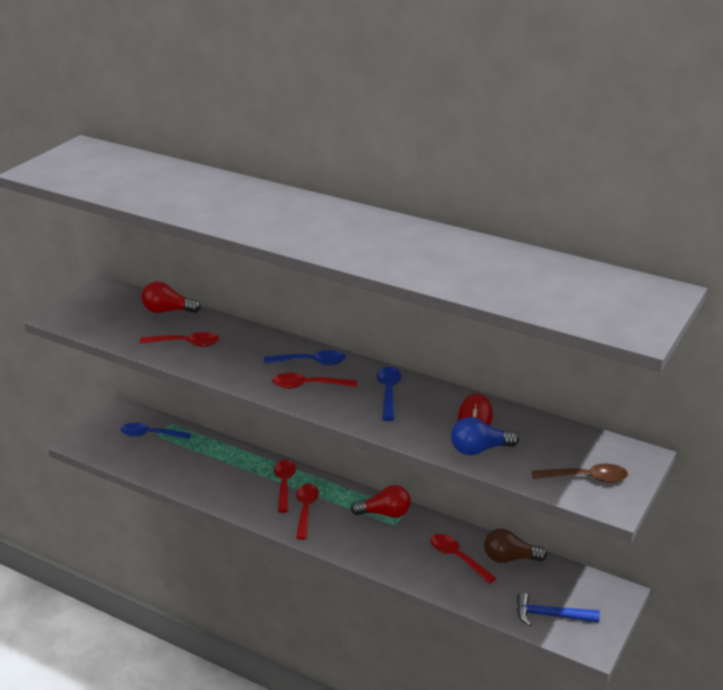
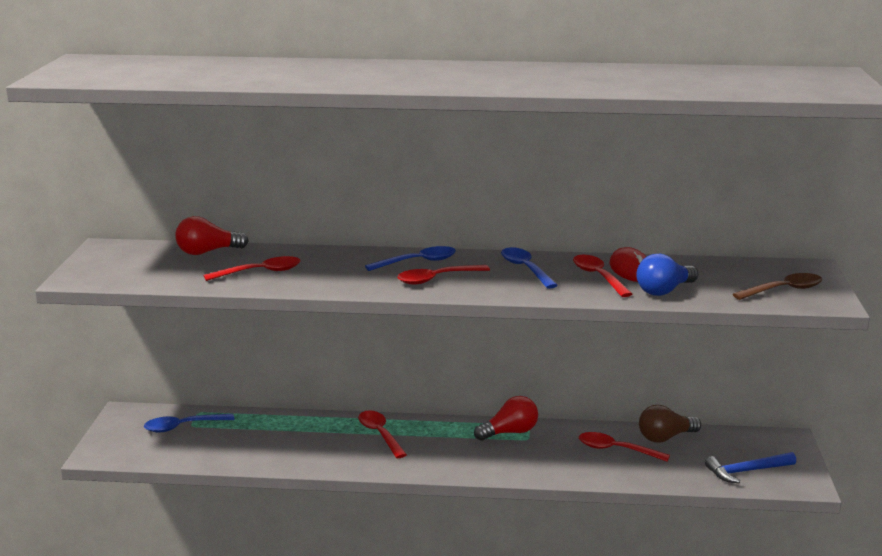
camera: 25 degrees left, 10 degrees down
(306, 509) = (423, 449): red spoon -> red spoon (598, 277)

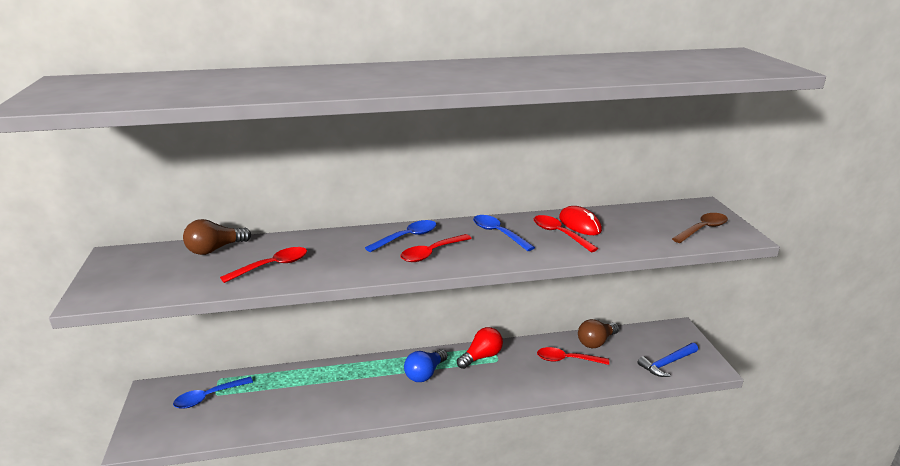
camera: 15 degrees left, 5 degrees up
(207, 252) = (215, 249): red light bulb -> brown light bulb
(380, 434) = (380, 376): red spoon -> none
(664, 291) = (618, 241): blue light bulb -> blue light bulb (425, 374)

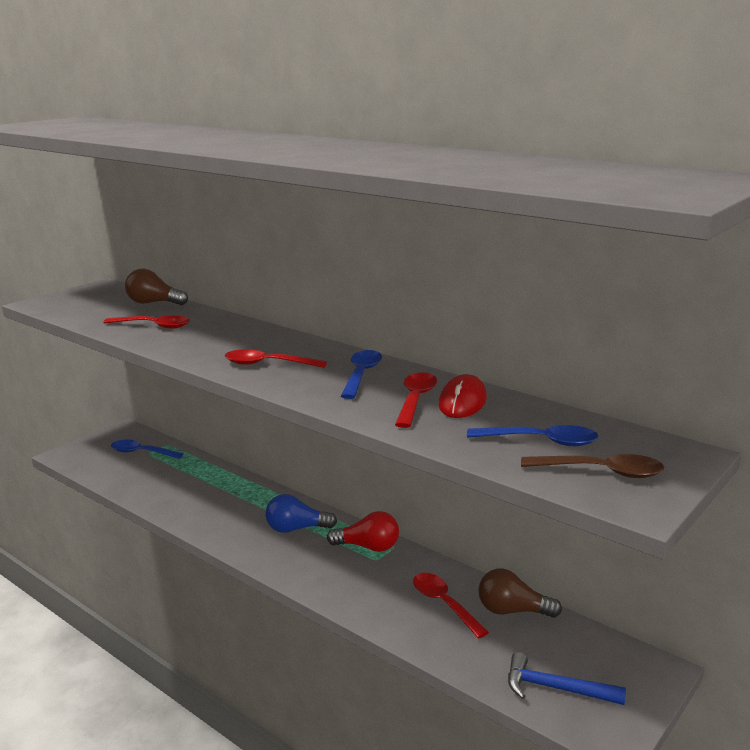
camera: 50 degrees right, 5 degrees down
(407, 237) = (283, 346): blue spoon -> blue spoon (541, 441)

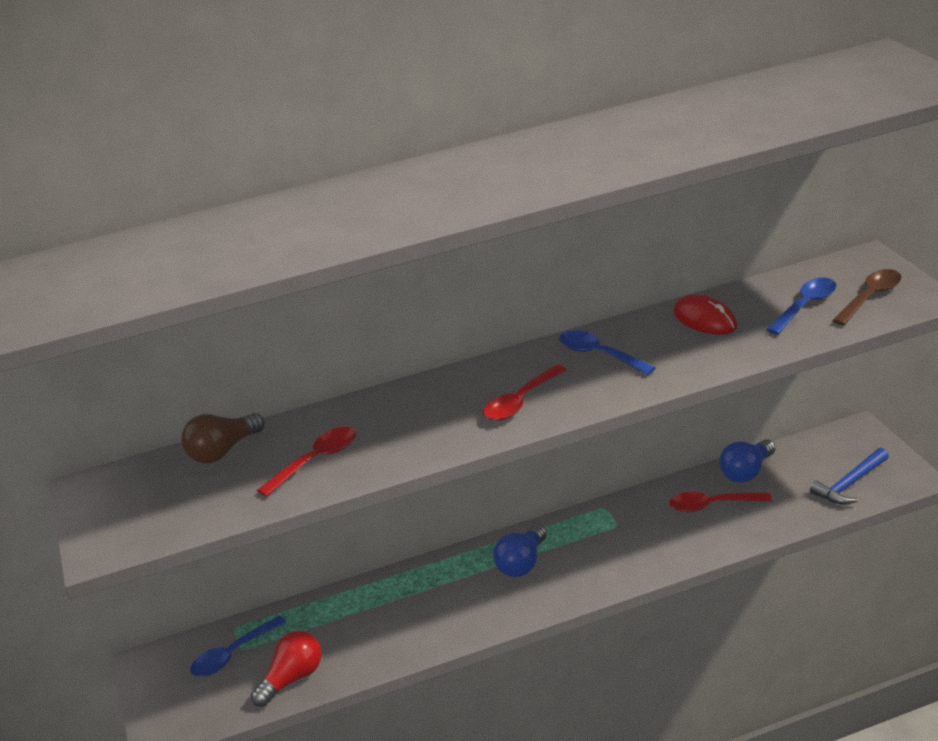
camera: 55 degrees left, 10 degrees up
(368, 547) = (593, 524): red light bulb -> red light bulb (292, 679)
(415, 400) = (681, 340): red spoon -> none
(512, 611) = (747, 472): brown light bulb -> blue light bulb

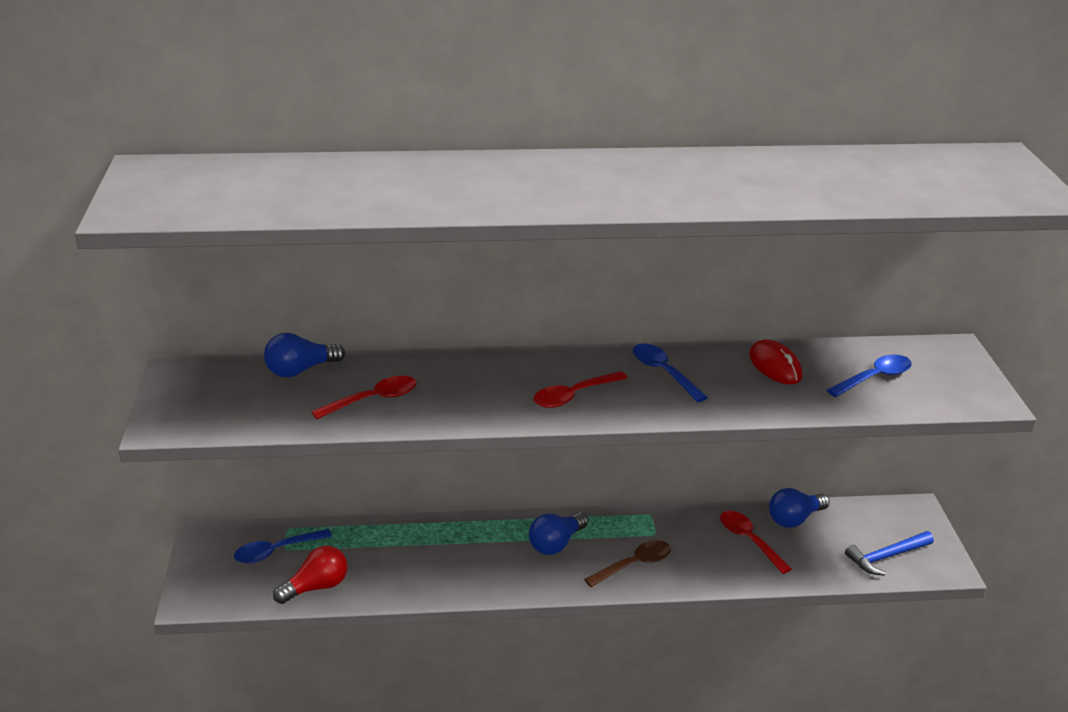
camera: 10 degrees right, 0 degrees up
(223, 451) = (300, 370): brown light bulb -> blue light bulb
(712, 505) = (749, 540): red spoon -> red spoon turned 45 degrees clockwise
(870, 297) = (940, 386): brown spoon -> brown spoon (634, 565)

